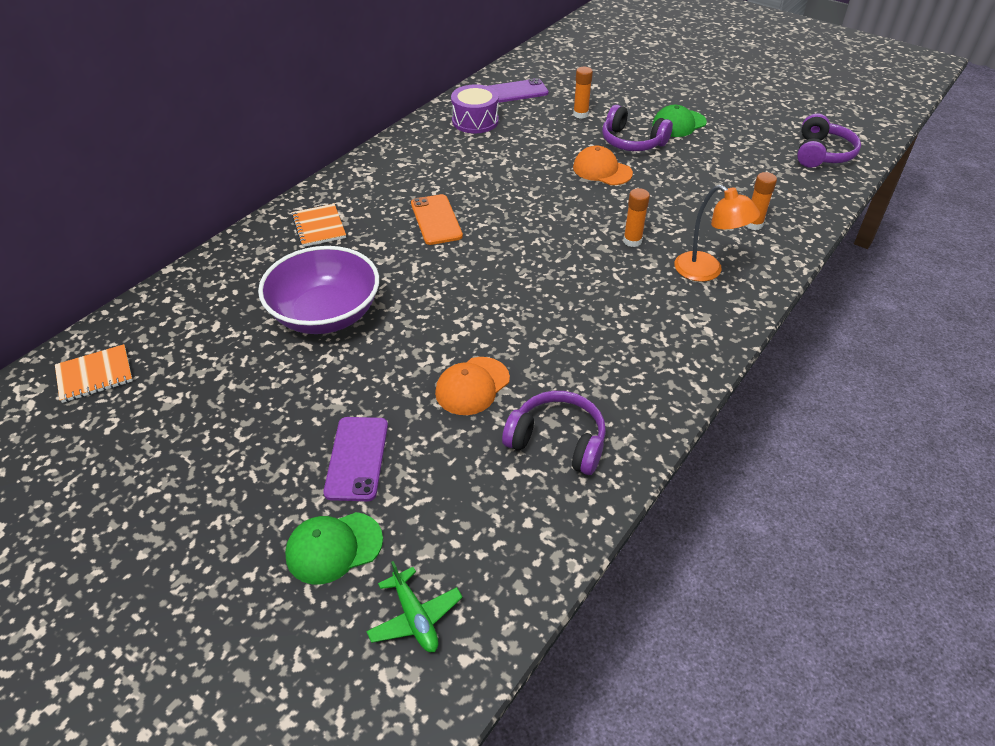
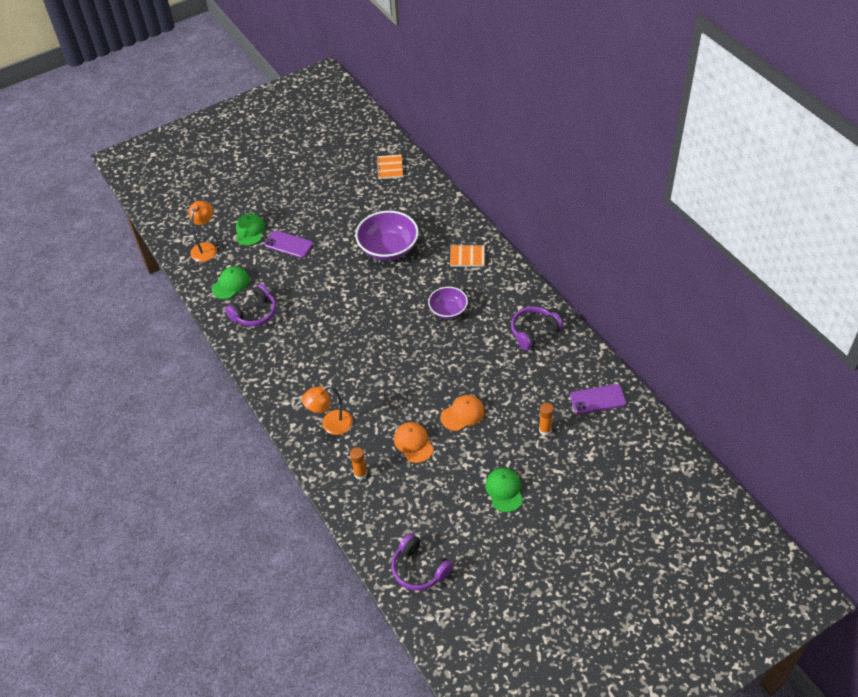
camera: 115 degrees right, 5 degrees up
(415, 617) = (206, 248): green plane -> orange lamp
(436, 220) = (448, 310): orange phone -> purple bowl
(472, 386) = (306, 292): orange cap -> orange cap (413, 443)
(475, 121) = (561, 361): purple drum -> none
(504, 514) = (231, 284): none -> green cap
(515, 92) = (597, 399): purple phone -> purple phone turned 75 degrees clockwise
(632, 142) = (491, 447): purple headphones -> purple headphones (534, 332)
(632, 241) = (378, 399): orange glue stick -> none

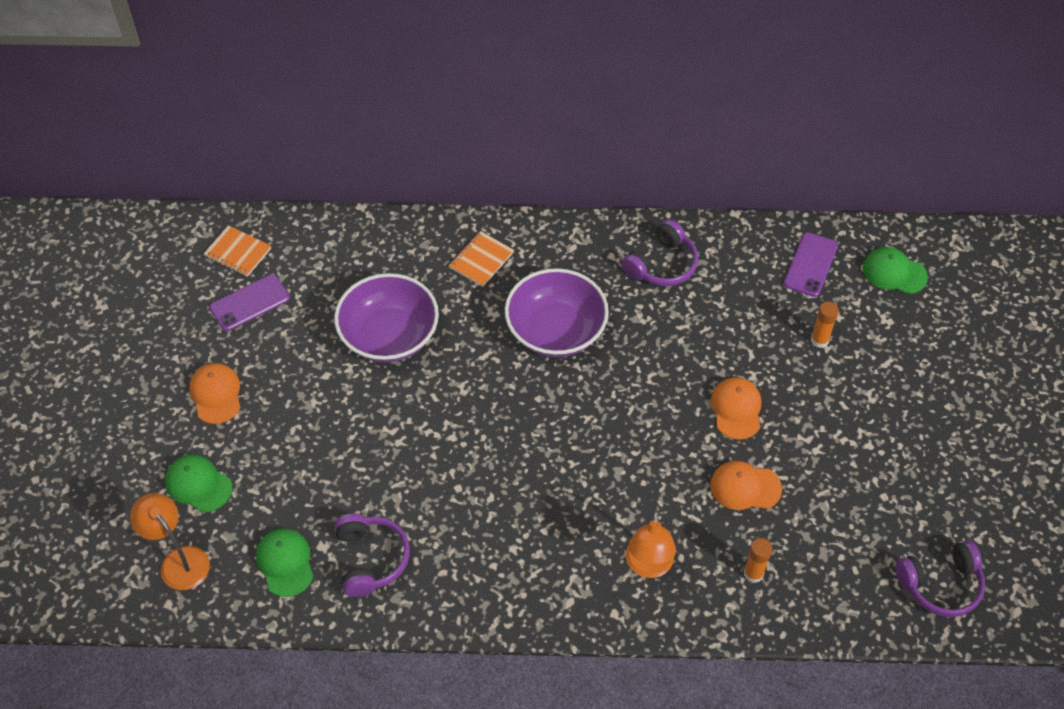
camera: 60 degrees left, 5 degrees up
(289, 244) = (273, 449): purple phone -> purple phone (249, 303)
(303, 208) = (216, 394): none -> orange cap
(448, 310) = (556, 331): purple bowl -> purple bowl, size x1.67
(504, 490) = (881, 431): green cap -> green cap (894, 272)
(534, 332) = (662, 265): purple headphones -> purple headphones turned 135 degrees counterclockwise

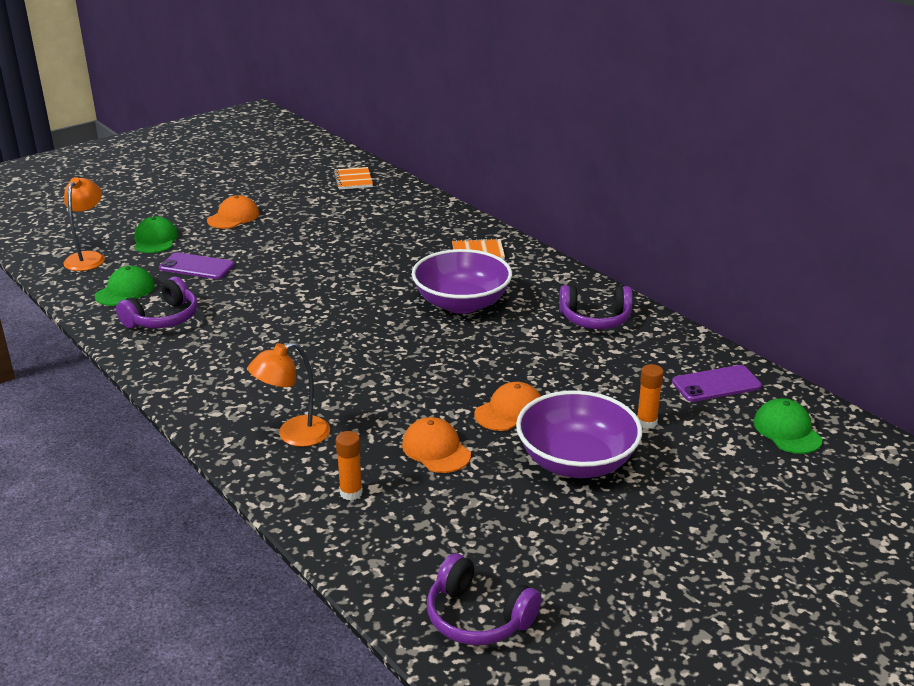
camera: 50 degrees right, 25 degrees down
(249, 303) = (320, 198): purple phone -> purple phone (197, 267)
(389, 336) = (362, 249): purple bowl -> purple bowl (576, 461)

